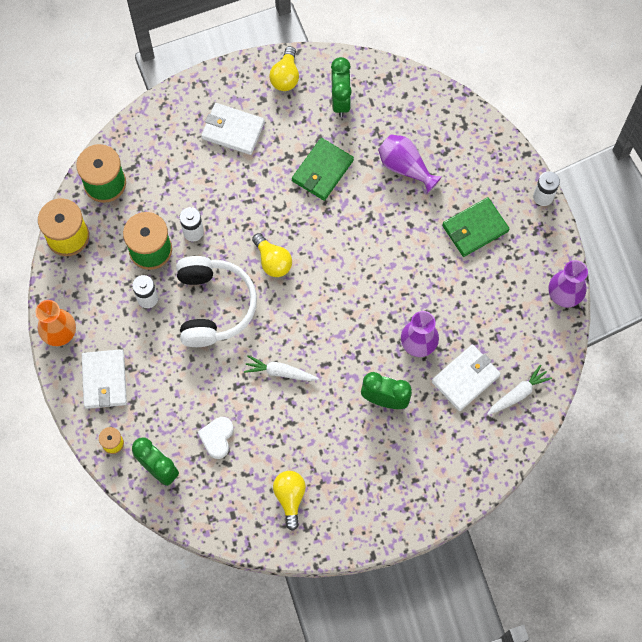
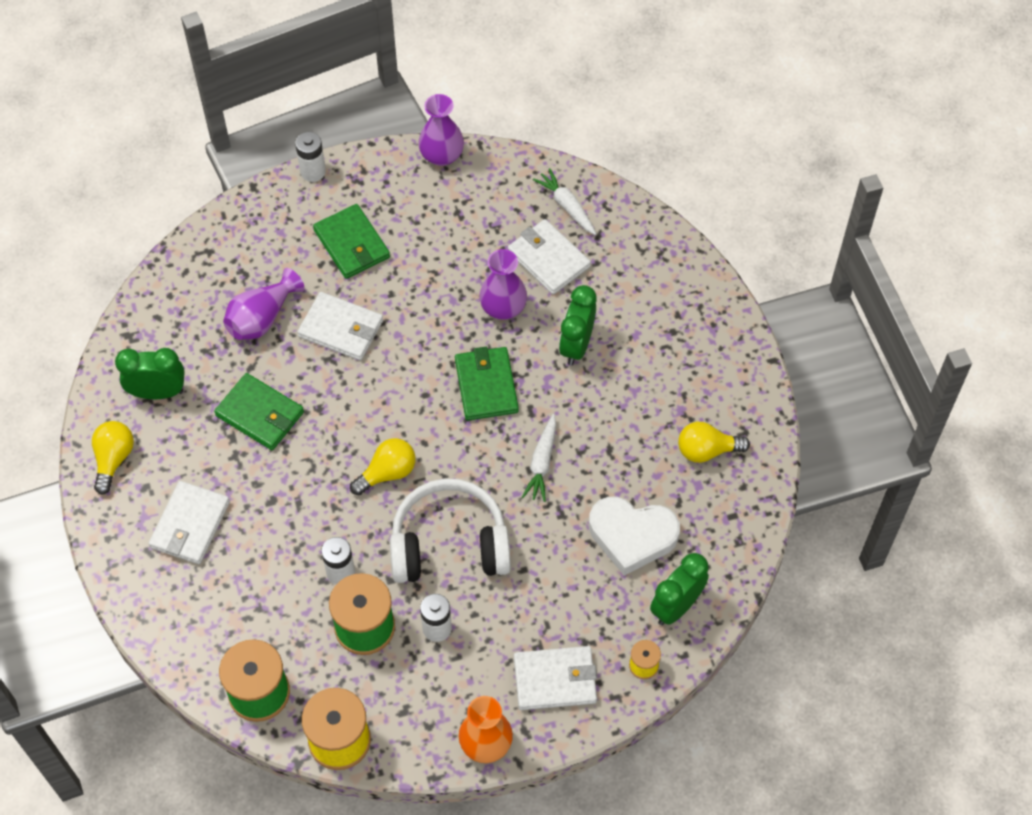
camera: 90 degrees left, 10 degrees down
(217, 438) = (632, 536): white heart -> white heart, size x1.67
(285, 76) = (113, 459): yellow light bulb -> yellow light bulb turned 90 degrees counterclockwise
(347, 331) = (486, 386): none -> green wallet
(397, 224) = (341, 328): none -> white wallet

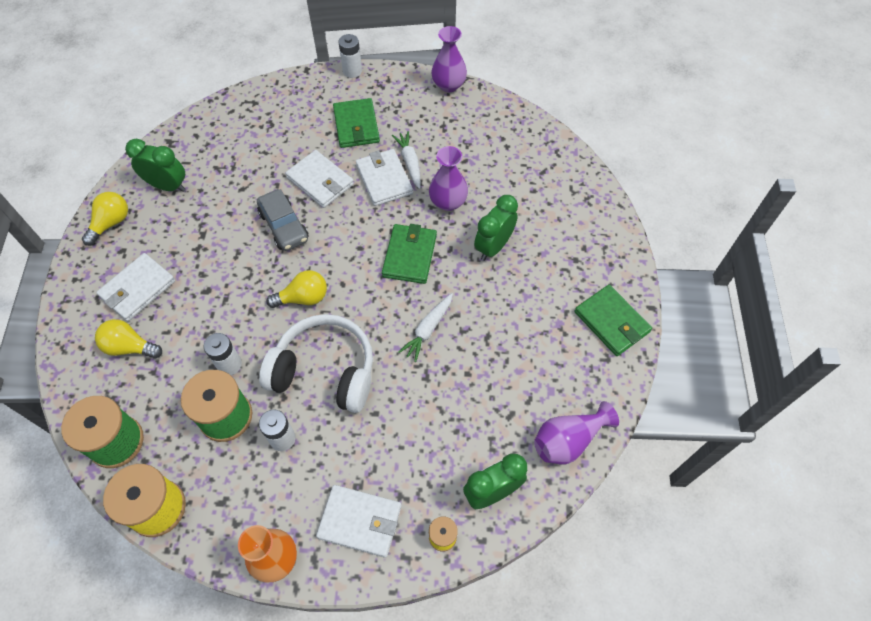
camera: 20 degrees right, 0 degrees up
(260, 414) = (231, 224): green wallet -> green wallet (612, 322)
(262, 318) = (267, 157): purple vase -> purple vase (568, 440)
(324, 397) = (284, 226): none -> grey car
(548, 259) = (497, 177): white wallet -> white wallet (384, 179)
(566, 206) = (527, 144): white carrot -> white carrot (409, 162)
(632, 536) = (478, 416): white heart -> none
(707, 450) = (569, 364): yellow light bulb -> yellow light bulb (130, 347)

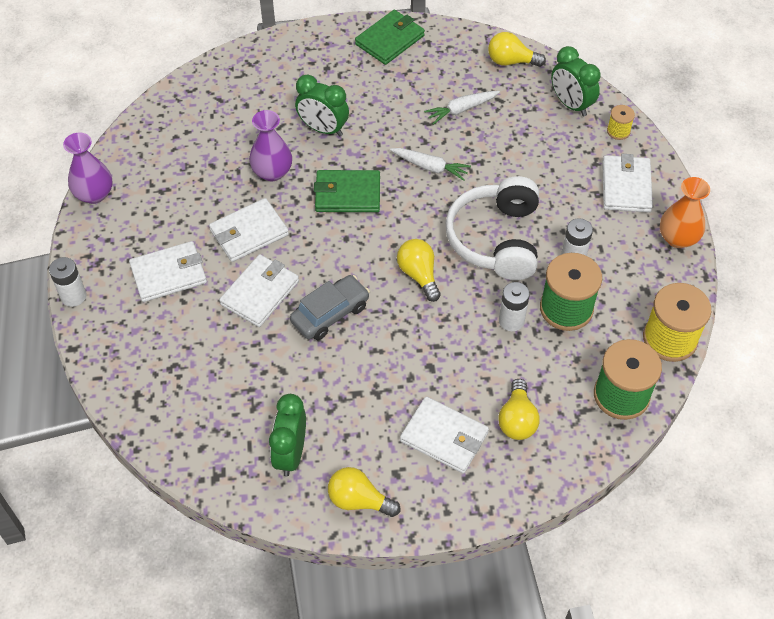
camera: 100 degrees left, 5 degrees down
(356, 126) = (169, 274): green wallet -> white wallet
(409, 162) = (221, 213): white carrot -> white carrot (461, 110)
(568, 440) = (511, 61): purple vase -> yellow light bulb

